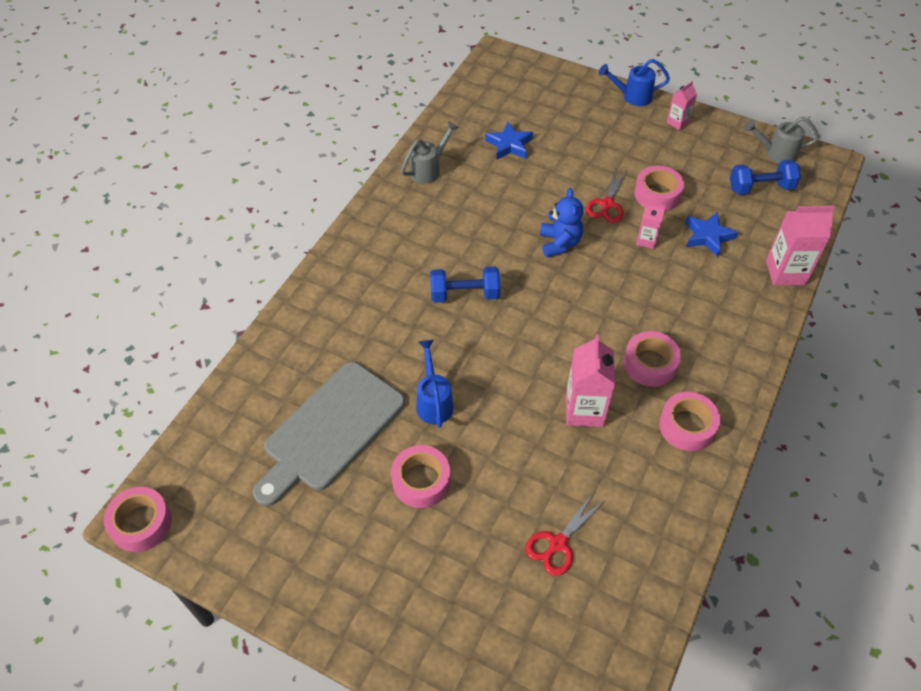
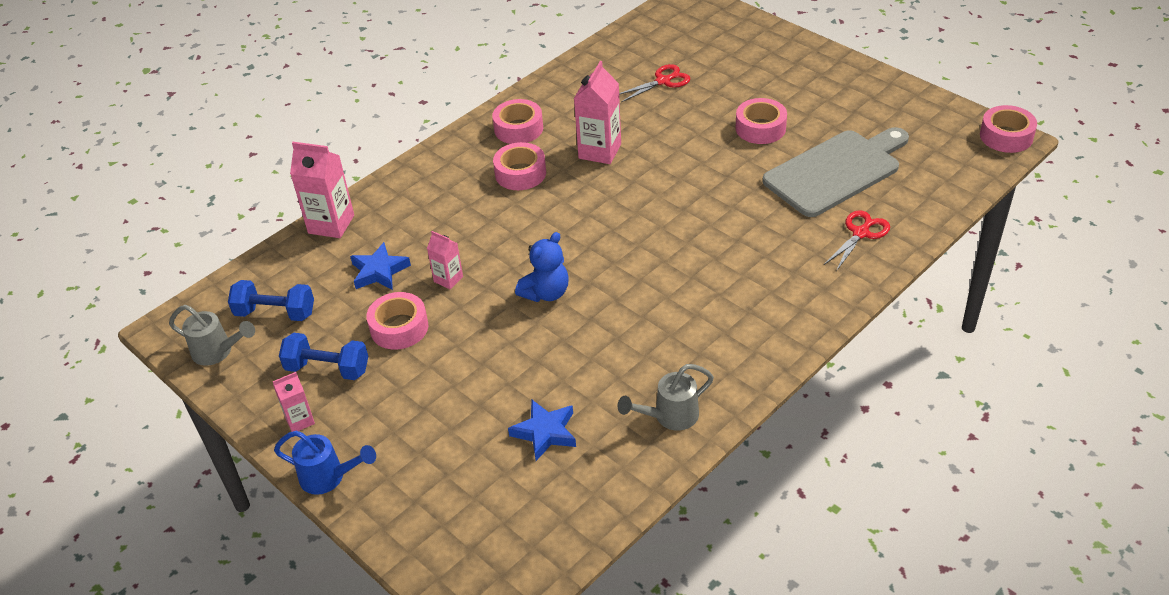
camera: 160 degrees left, 10 degrees down
(433, 401) = (734, 177): blue watering can -> none
(464, 294) = (674, 259): blue dumbbell -> blue dumbbell (327, 369)
(559, 243) = (546, 293): blue teddy bear -> blue teddy bear turned 150 degrees counterclockwise
(607, 204) = (465, 327): red scissors -> red scissors (860, 233)

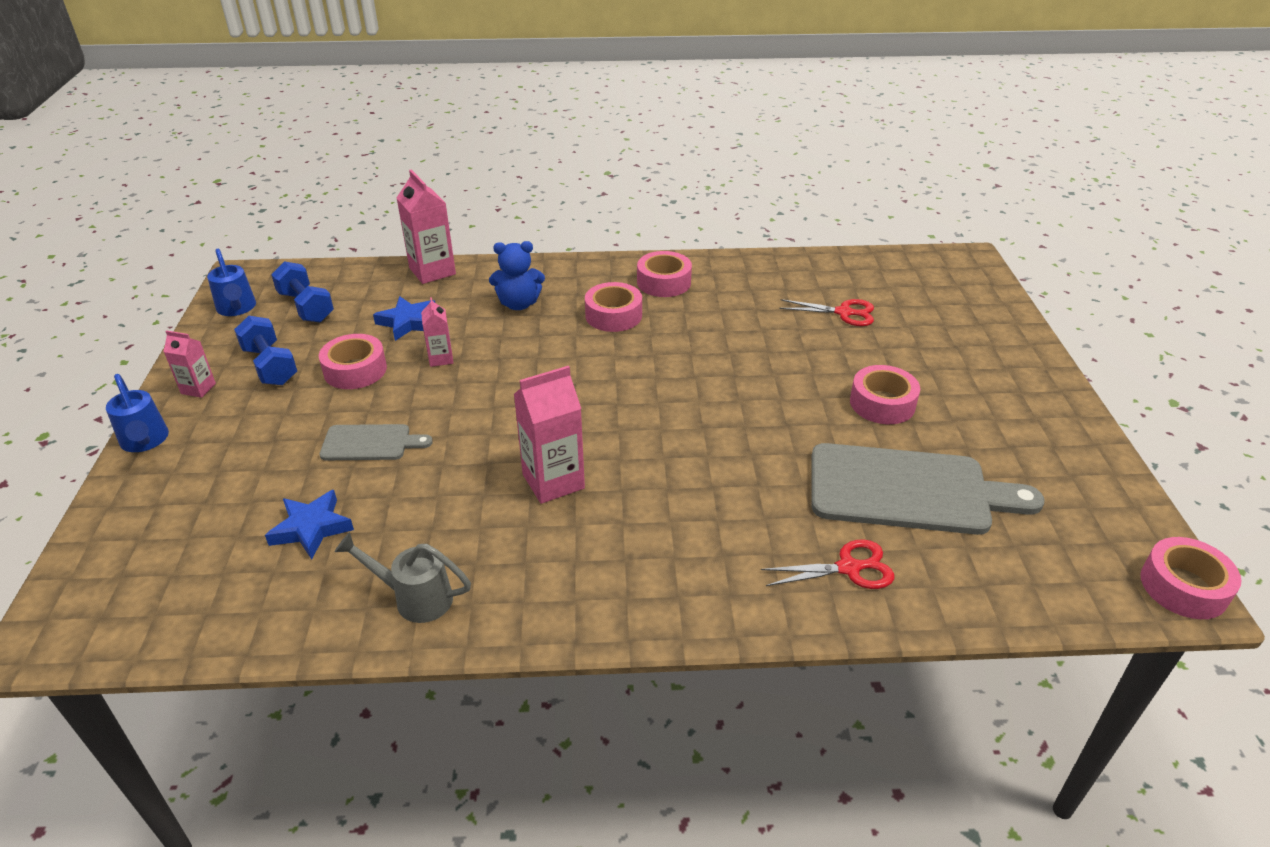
camera: 40 degrees right, 5 degrees down
(218, 352) = (237, 309): grey watering can -> blue watering can
(494, 362) = (370, 443): none -> grey cutting board
(546, 293) = (488, 417): blue teddy bear -> blue teddy bear (519, 304)
(600, 151) = (702, 336): pink carton -> pink carton (553, 481)

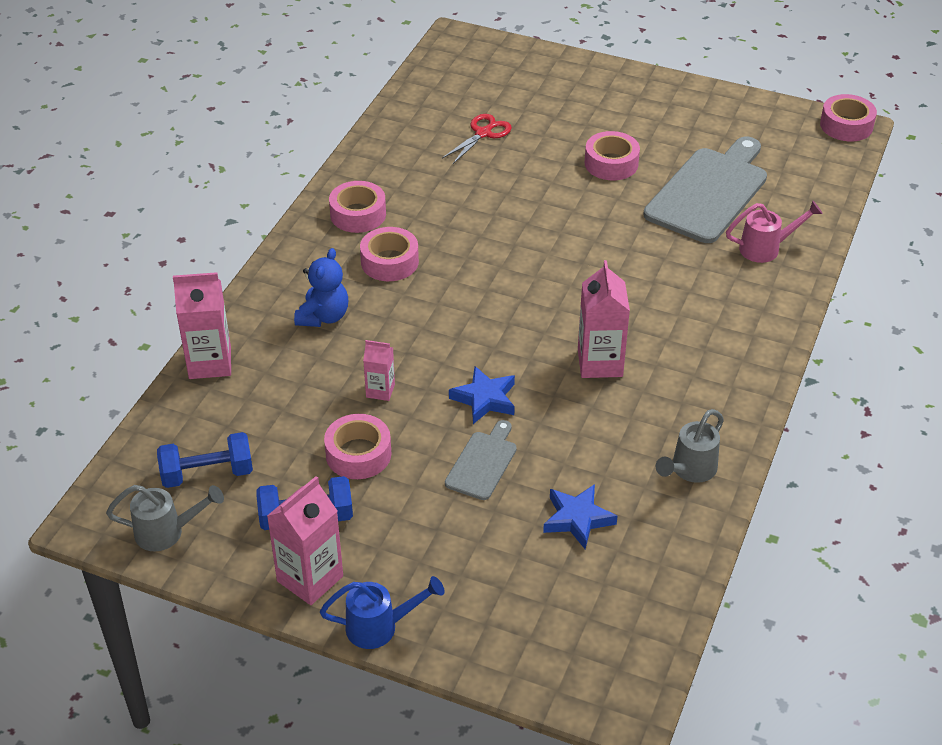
camera: 65 degrees left, 5 degrees up
(198, 388) = (310, 578): pink carton -> pink carton, size x1.77
(237, 309) = (167, 532): blue watering can -> grey watering can
(408, 322) = (298, 401): blue star -> blue star (485, 399)
(848, 568) = (766, 248): red scissors -> pink watering can

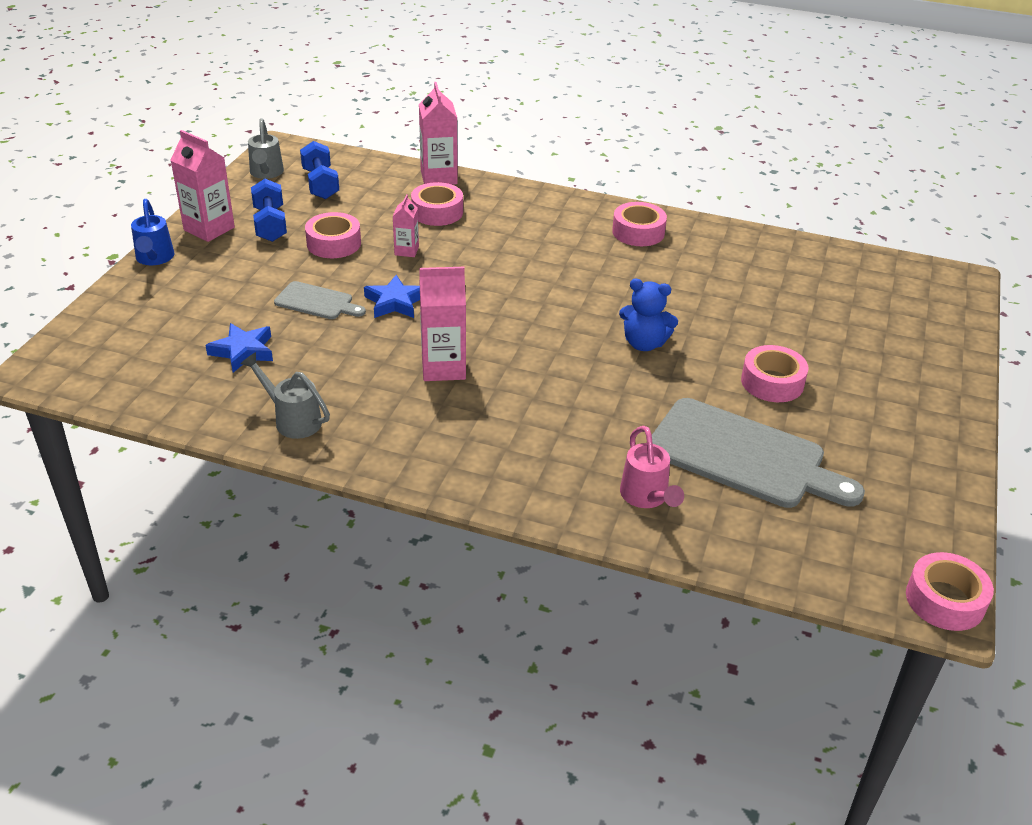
camera: 85 degrees right, 5 degrees down
(323, 317) = (497, 221): blue teddy bear -> blue teddy bear (644, 343)
(389, 262) = (574, 250): pink tape -> pink tape (437, 212)
(483, 133) = (792, 297): red scissors -> none

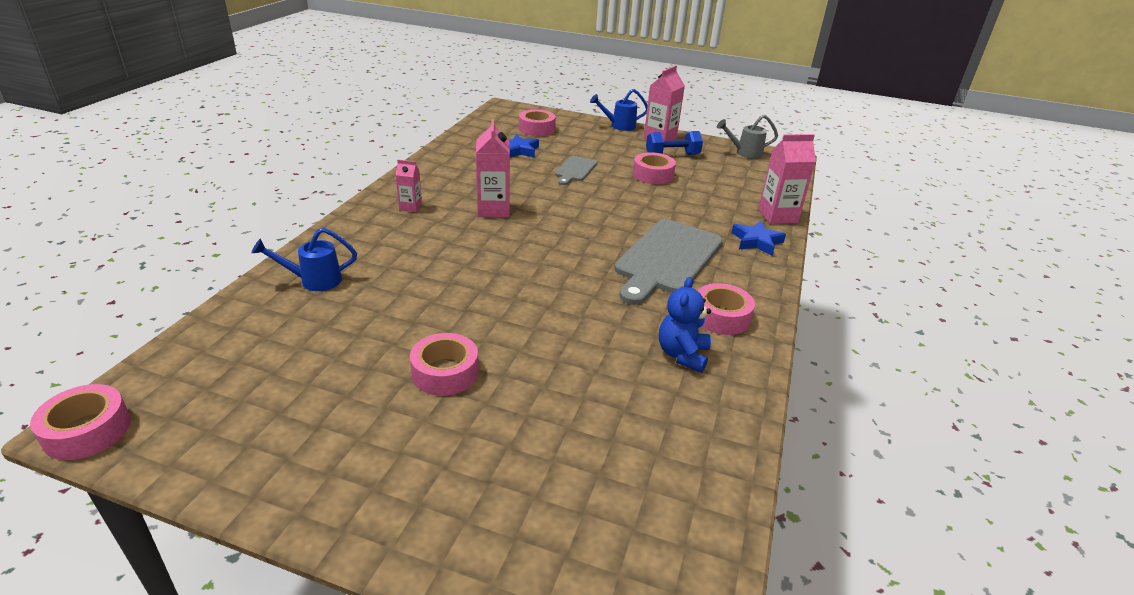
camera: 90 degrees right, 5 degrees down
(292, 419) = (447, 164): grey watering can -> none
(320, 184) = (739, 170): blue dumbbell -> none
(395, 302) = (577, 195): blue star -> blue star (756, 241)
(406, 251) = (650, 200): pink carton -> pink carton (410, 207)
(437, 212) = (716, 213): pink tape -> pink tape (536, 129)
(644, 343) = (518, 300): blue teddy bear -> blue teddy bear (682, 355)
(647, 498) = (313, 281): pink watering can -> blue watering can
(743, 456) = (341, 336): grey cutting board -> grey cutting board (667, 259)

